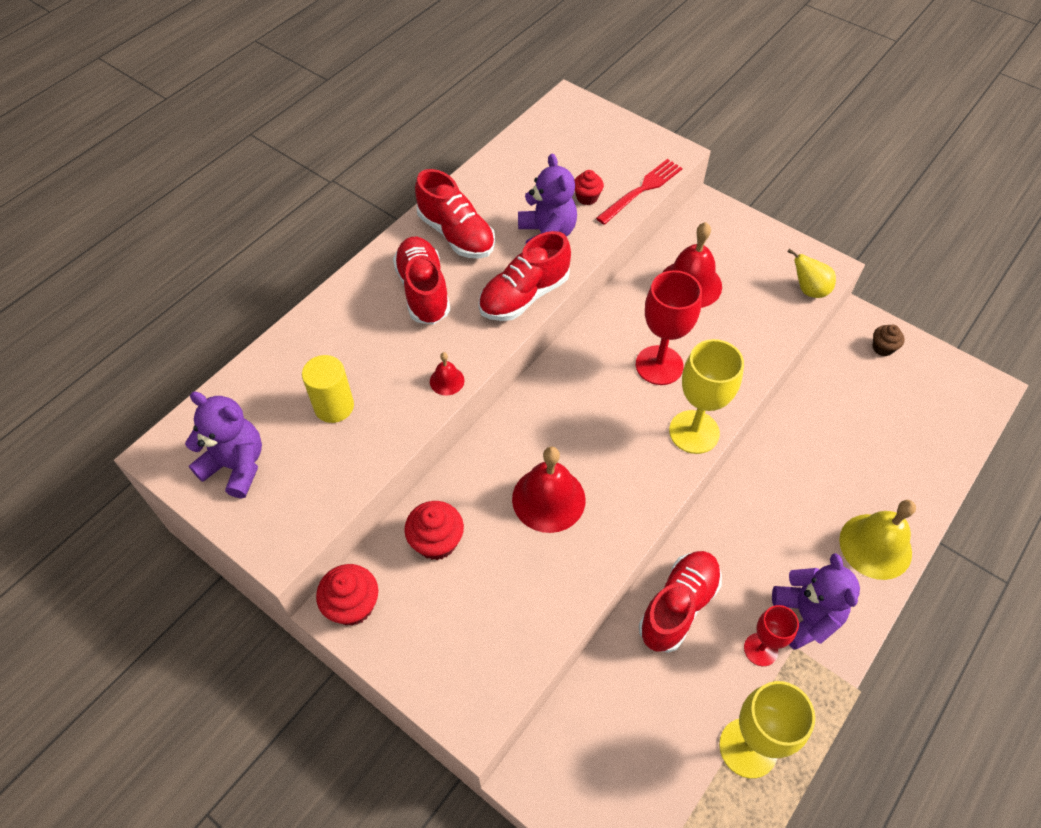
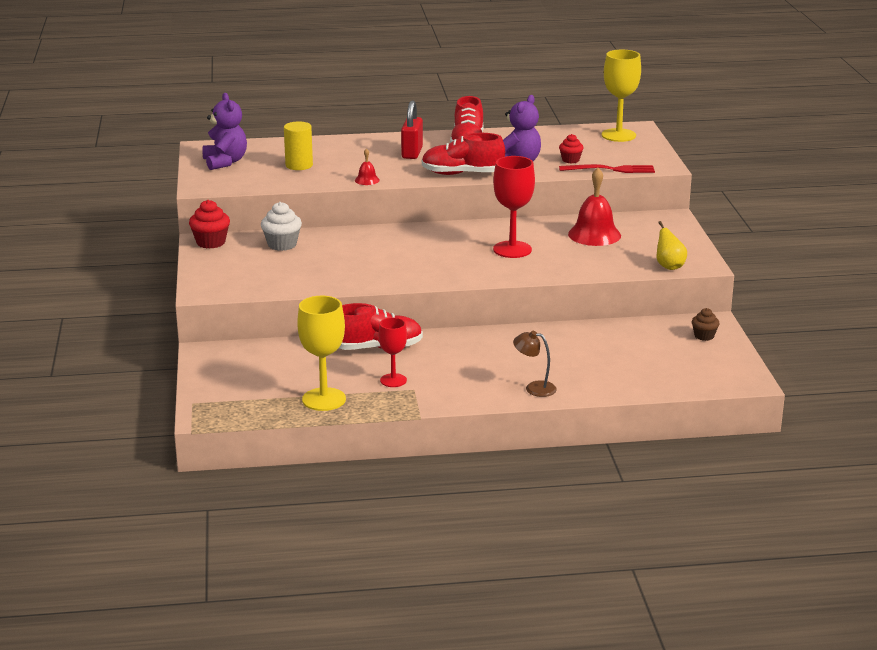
camera: 45 degrees right, 30 degrees down
(423, 291) = (412, 153): red shoe -> red padlock
(436, 542) = (282, 244): red cupcake -> white cupcake
(548, 499) = (361, 258): red bell -> none
(694, 432) = (484, 275): yellow goblet -> yellow goblet (618, 135)
(806, 616) = (441, 385): purple teddy bear -> none
(875, 546) = (534, 388): yellow bell -> brown lamp

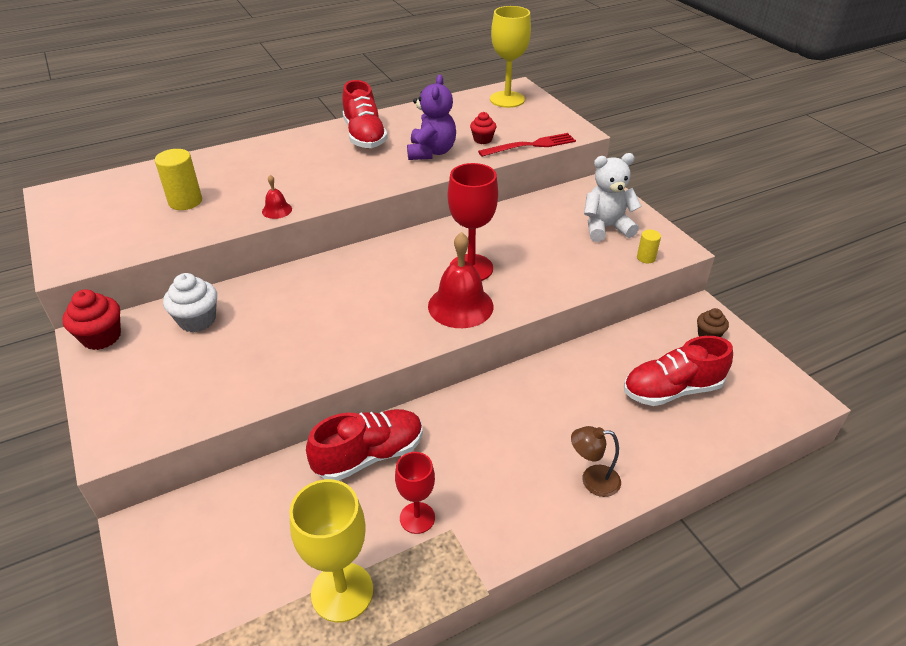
camera: 20 degrees left, 15 degrees up
(225, 162) = (89, 213): purple teddy bear -> none
(412, 153) = (310, 159): red padlock -> none
(462, 174) = (381, 180): red shoe -> red shoe (672, 390)
(594, 234) = (541, 226): red bell -> red bell (460, 306)
(652, 244) = (606, 228): none -> white teddy bear
(669, 266) = (646, 258): yellow pear -> yellow cylinder

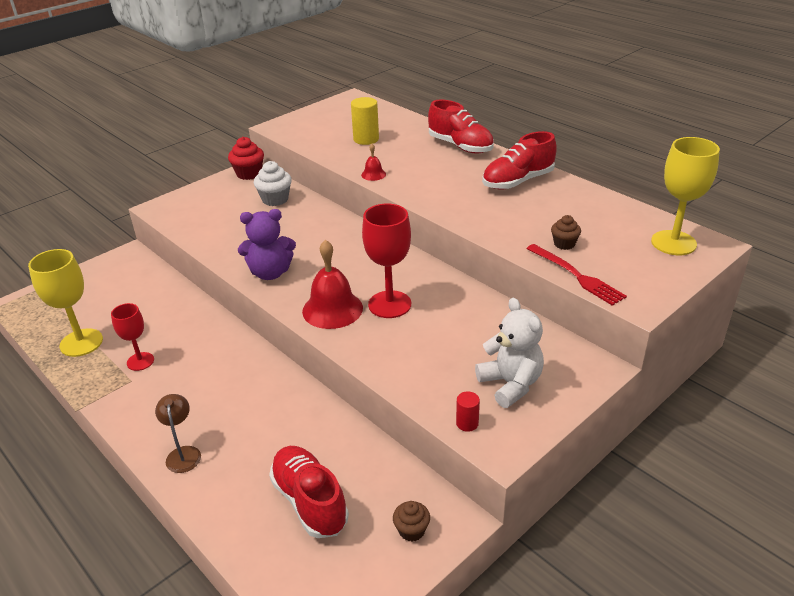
camera: 75 degrees right, 5 degrees down
(369, 455) = (195, 325): red shoe -> red shoe (460, 146)
(431, 152) = (514, 220): purple teddy bear -> purple teddy bear (270, 273)
(482, 139) = (564, 244): red cupcake -> brown cupcake
(646, 258) = (467, 423): yellow cylinder -> red cylinder

